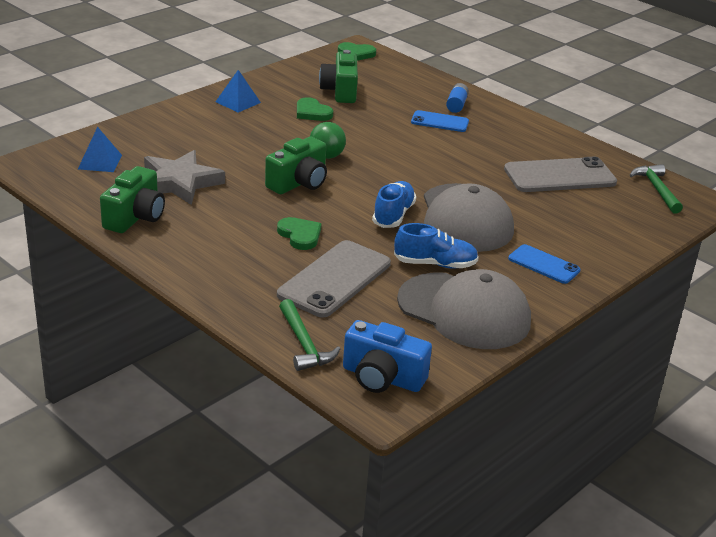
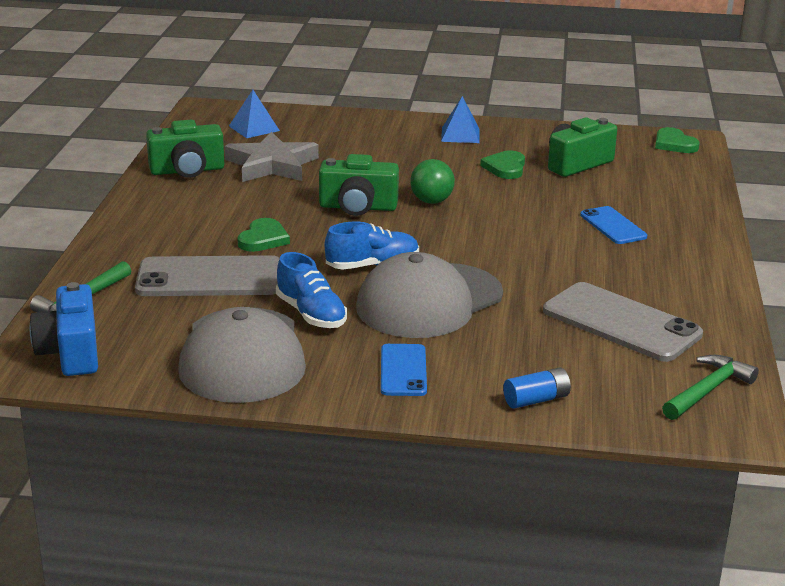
camera: 55 degrees right, 5 degrees down
(456, 105) = (670, 222): blue battery -> blue battery (536, 400)

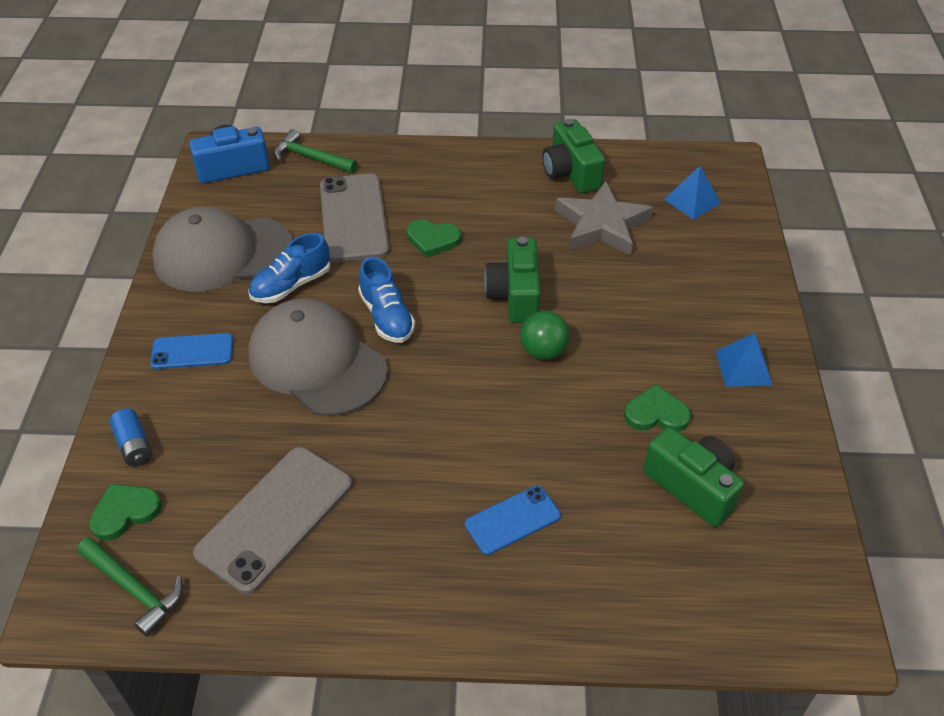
camera: 85 degrees right, 20 degrees up
(674, 144) = (809, 610): green heart -> green heart (125, 512)

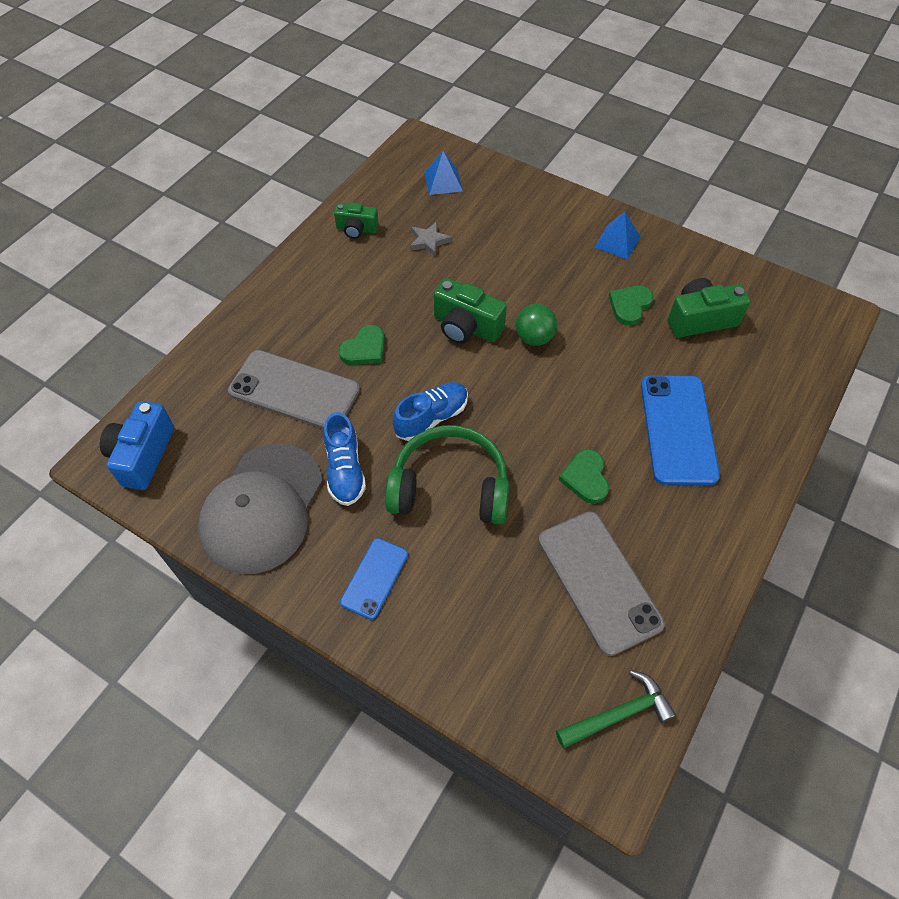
camera: 60 degrees left, 10 degrees up
(125, 512) = (532, 696): green heart -> green heart (585, 478)
(134, 445) = (460, 664): blue battery -> none
(311, 158) = (185, 388): green hammer -> none
(317, 362) = (450, 487): grey cap -> green headphones
(386, 317) = (431, 418): blue shoe -> blue shoe turned 45 degrees counterclockwise
(512, 520) = (678, 429): blue phone -> blue phone, size x1.76
(570, 173) = (357, 229): green camera -> green camera, size x0.64
(601, 225) = (429, 241): grey star -> grey star, size x0.51

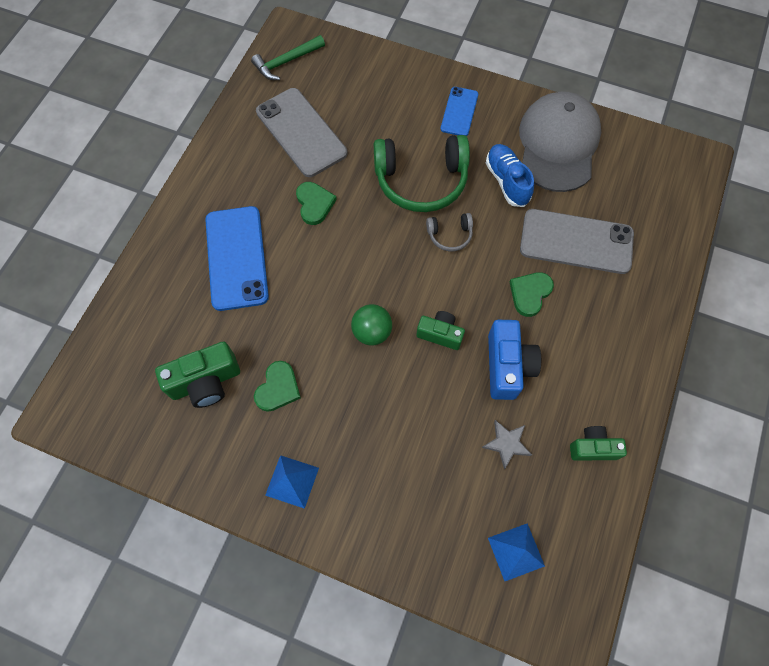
camera: 170 degrees right, 10 degrees up
(143, 455) = (670, 168): blue camera -> blue camera (507, 366)
(431, 418) = (450, 235): blue shoe -> grey headphones
(466, 327) = (440, 334): green camera -> green camera, size x0.64

